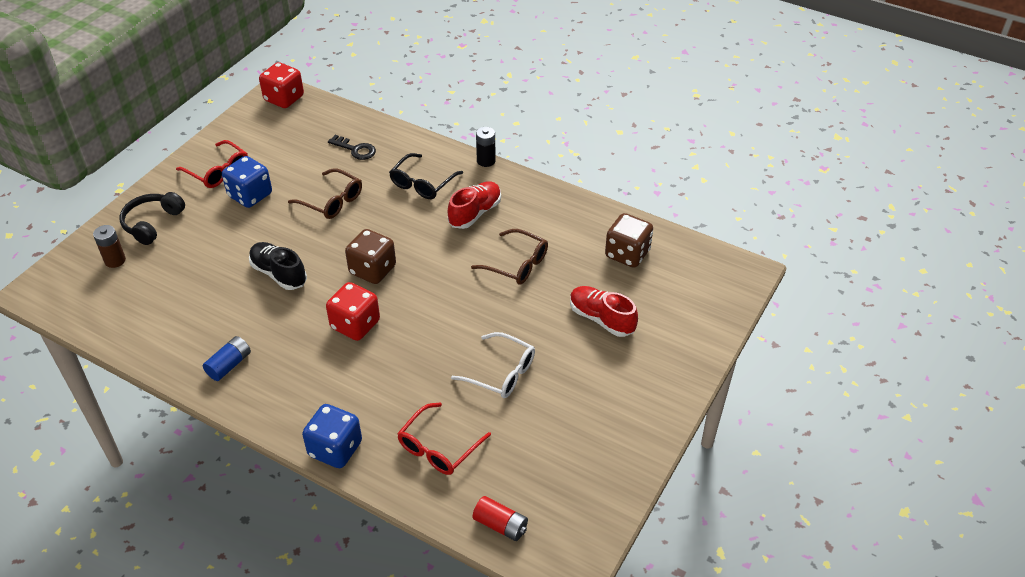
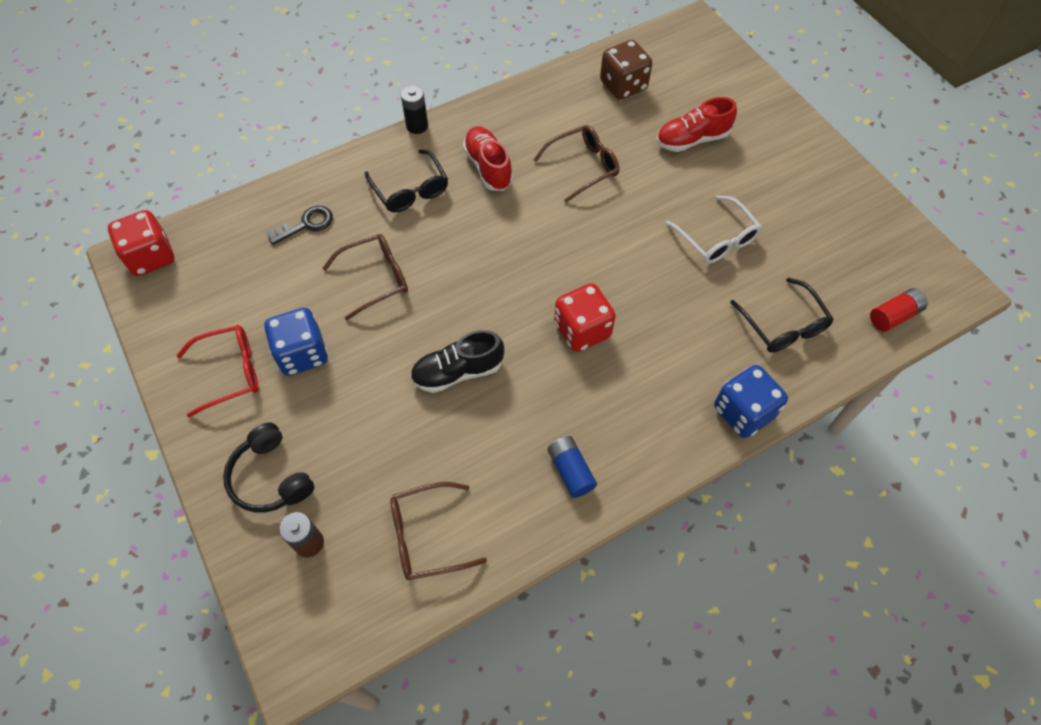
camera: 60 degrees left, 15 degrees up
(144, 312) = (426, 536): none -> brown glasses
(372, 270) = (511, 284): brown dice -> none
(438, 448) = (783, 325): red glasses -> black glasses
(501, 373) = (717, 239): white glasses -> white glasses turned 90 degrees clockwise

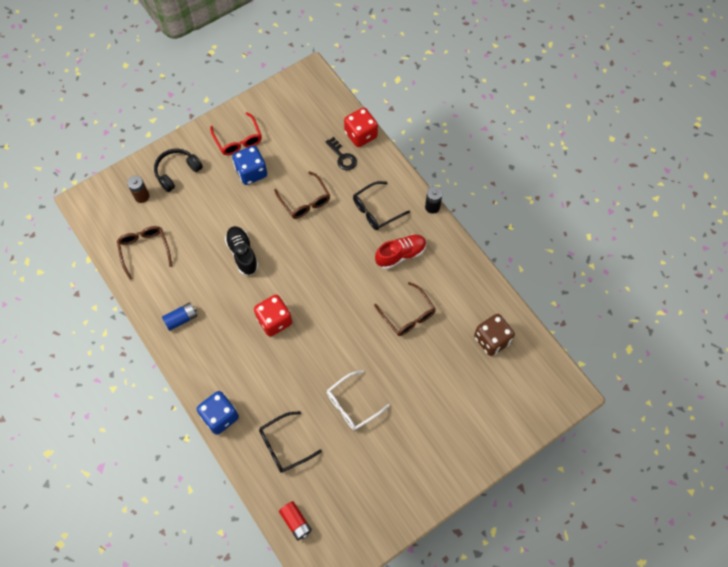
camera: 85 degrees right, 5 degrees up
(151, 257) = (312, 84): red dice -> red dice (361, 135)
(692, 139) = (443, 389): red shoe -> none

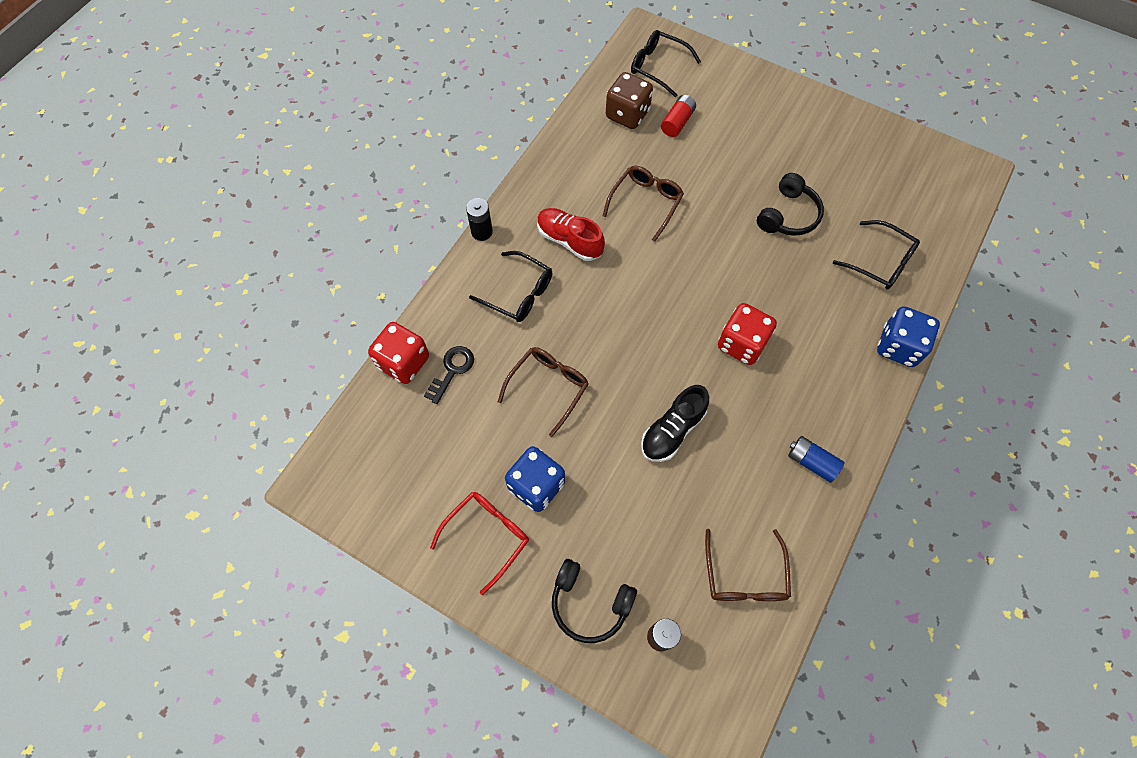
camera: 115 degrees left, 0 degrees up
(144, 250) = (744, 576): brown glasses -> brown glasses turned 45 degrees counterclockwise
(296, 522) = (948, 215): red battery -> red battery (677, 122)
(352, 405) = (788, 215): white glasses -> black headphones
(530, 384) = (658, 67): none -> black glasses

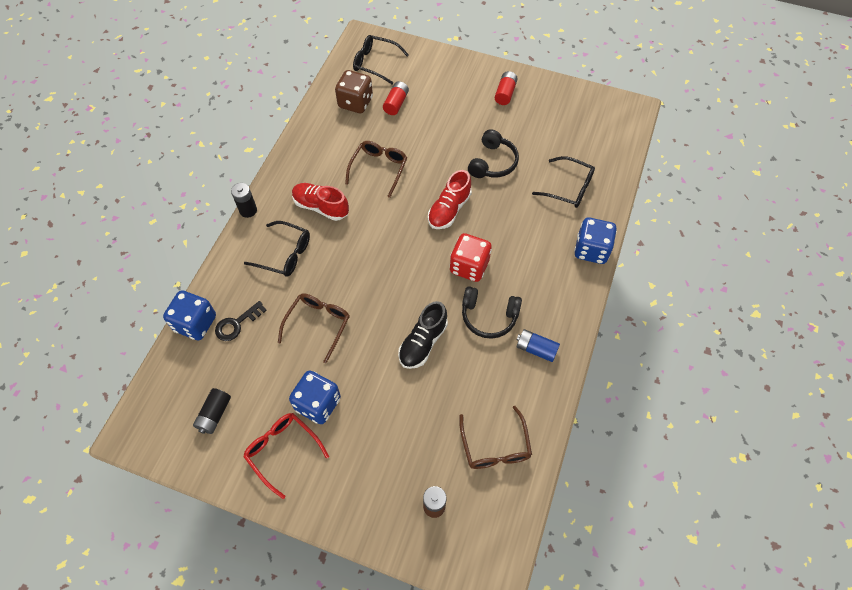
camera: 10 degrees left, 5 degrees down
(403, 362) = (195, 323): red dice -> blue dice
(413, 477) = (214, 414): none -> black battery
(452, 370) = (237, 324): black key -> black key turned 150 degrees counterclockwise
(487, 536) = (282, 451): red glasses -> red glasses turned 75 degrees counterclockwise
(589, 603) = (373, 490): black headphones -> black headphones (488, 316)
(726, 267) = (449, 209): none -> red shoe
(815, 128) = (505, 93): none -> red battery

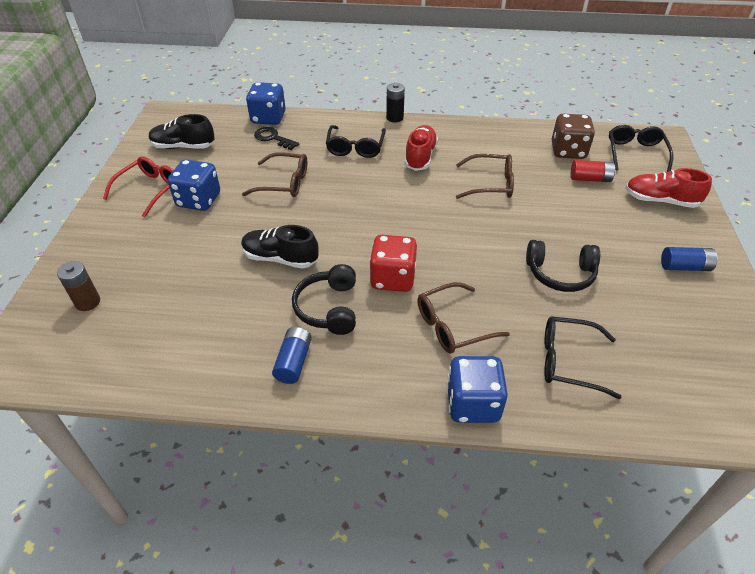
camera: 75 degrees right, 15 degrees down
(214, 414) = (183, 147): black battery -> black shoe
(449, 209) = (465, 247): red shoe -> red shoe (660, 200)
(495, 446) = (157, 342): brown glasses -> brown glasses (452, 326)
(505, 93) = (684, 267): red battery -> blue battery
(569, 188) = (568, 361): black glasses -> black glasses turned 90 degrees clockwise

